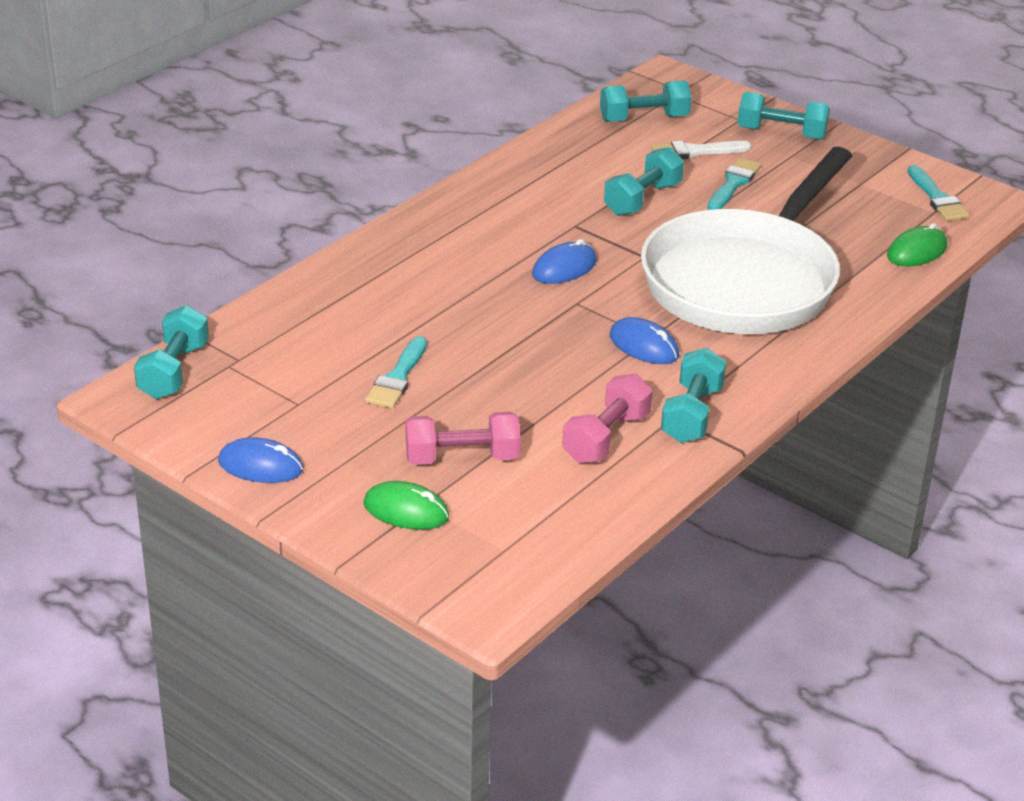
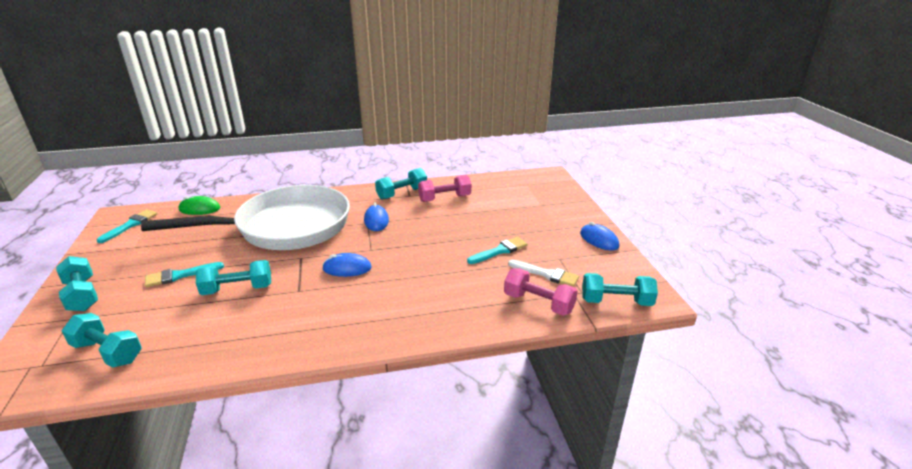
camera: 140 degrees left, 5 degrees down
(174, 371) = (616, 301): turquoise dumbbell -> turquoise dumbbell turned 45 degrees clockwise
(406, 511) = (550, 205): green mouse -> none
(462, 458) = (508, 212): pink dumbbell -> pink dumbbell (538, 303)
(695, 151) = (146, 307): white brush -> white brush (546, 274)

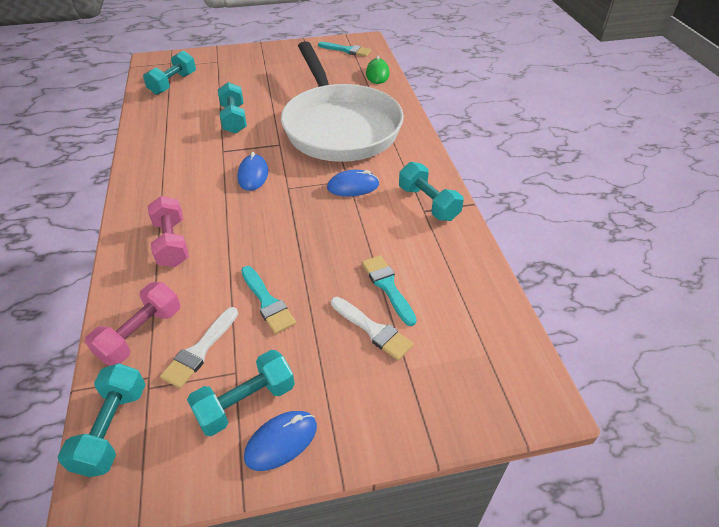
camera: 90 degrees right, 15 degrees up
(82, 295) = (245, 58): turquoise dumbbell -> turquoise dumbbell (246, 402)
(180, 275) = (262, 89): turquoise brush -> turquoise brush (387, 286)
(444, 198) = (418, 246): pink dumbbell -> pink dumbbell (172, 243)
(516, 214) = (373, 330): none -> white brush

